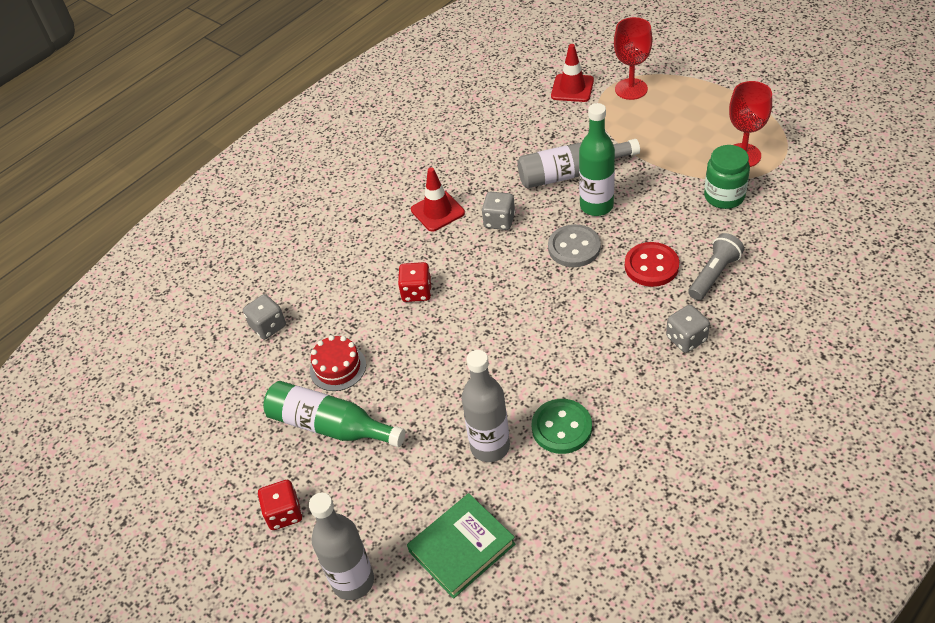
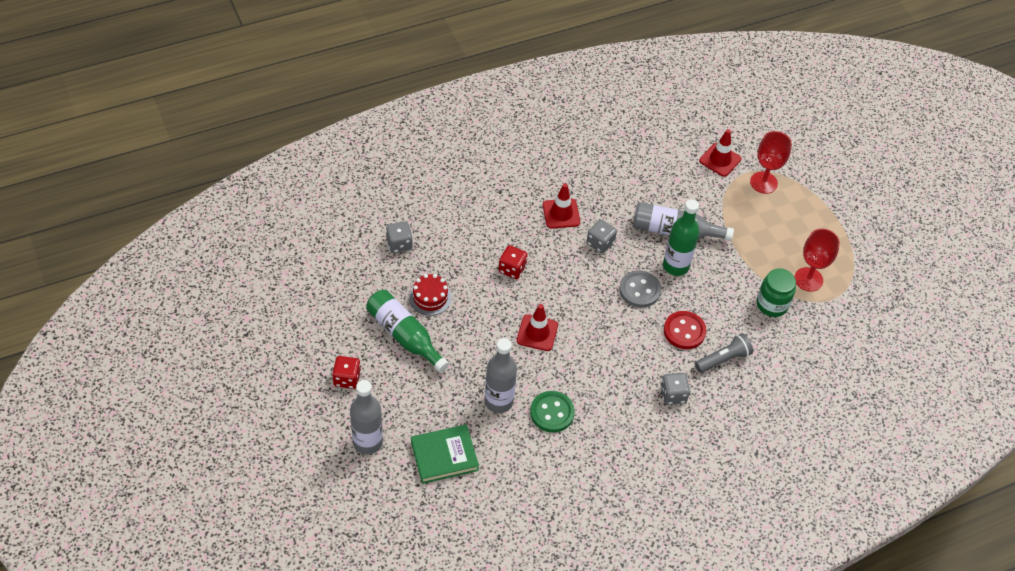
camera: 15 degrees right, 5 degrees up
(488, 346) = (537, 333): none -> red traffic cone

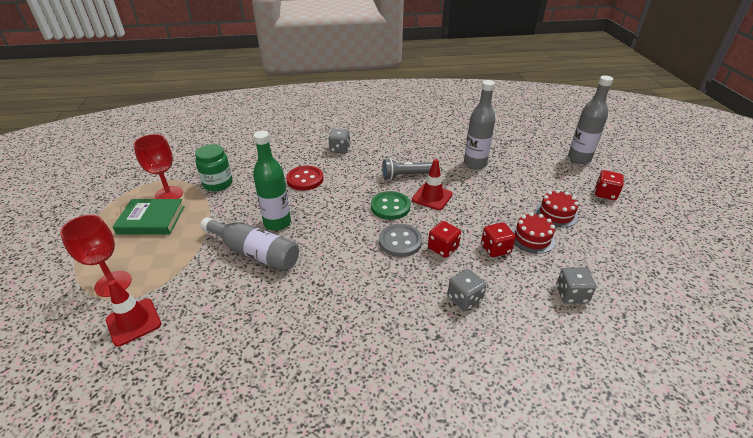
camera: 160 degrees left, 15 degrees down
(404, 335) = (556, 213): green bottle -> red cake
(444, 456) = (519, 145): green book -> green book (151, 220)
(464, 278) = (495, 249): none -> red dice
(552, 412) = (435, 153): green button -> green button (390, 207)
(561, 214) = (369, 293): red traffic cone -> none
(600, 243) = (340, 255): grey dice -> grey dice (464, 299)
(639, 290) = (324, 211): grey button -> grey button (400, 241)
(723, 359) = (287, 160): grey flashlight -> grey flashlight (404, 176)

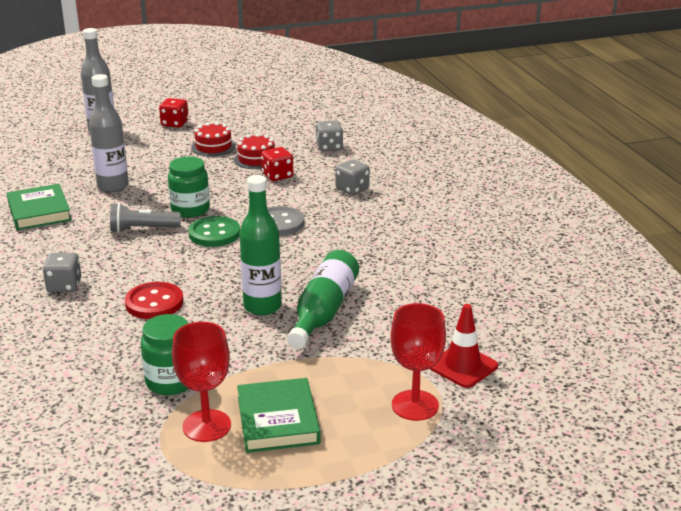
camera: 100 degrees left, 10 degrees down
(255, 252) = (324, 311): grey bottle -> green bottle
(404, 176) = (142, 229): grey flashlight -> grey flashlight turned 105 degrees clockwise
(432, 197) = (190, 210): red traffic cone -> green jar
(438, 138) = (39, 211): none -> green book
(443, 248) = (283, 200): red dice -> none

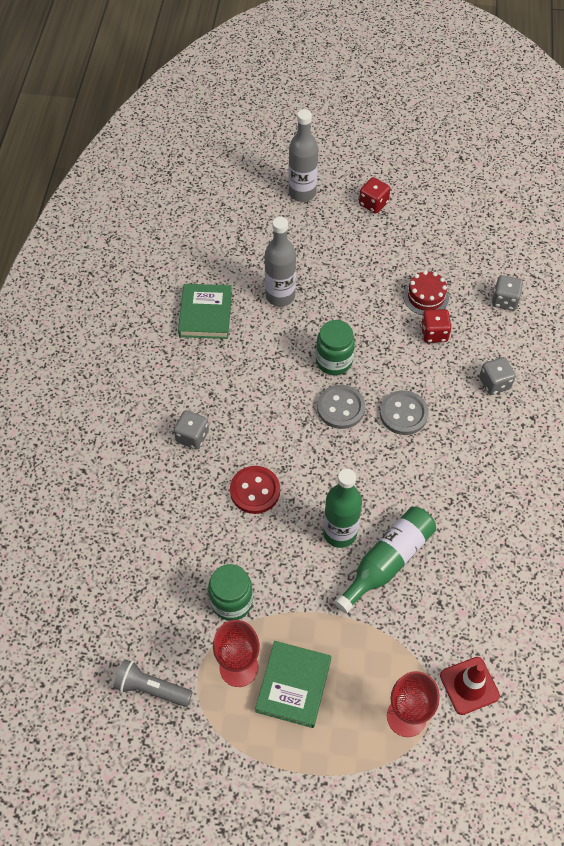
camera: 25 degrees right, 30 degrees up
(142, 229) = (282, 376): grey flashlight -> grey flashlight (151, 688)
(213, 147) = (394, 260): red cake -> none
(214, 234) = (341, 408): green button -> grey button

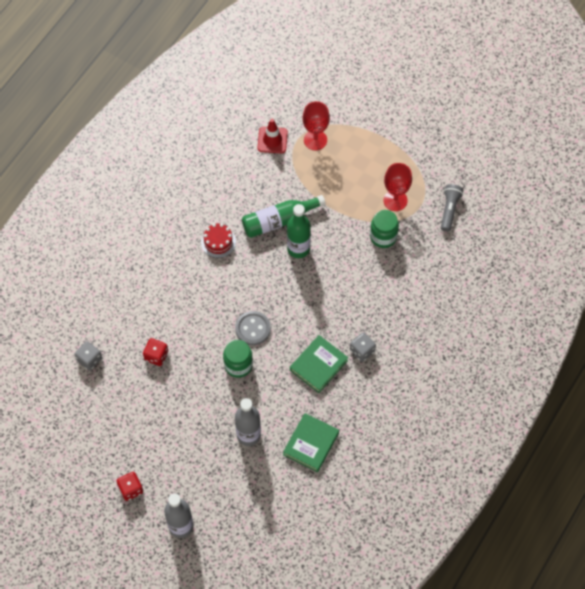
camera: 155 degrees left, 5 degrees up
(151, 688) = (449, 210): grey flashlight -> grey flashlight turned 120 degrees counterclockwise
(255, 491) = (338, 297): red button -> none
(293, 685) = (369, 179): green book -> green book (318, 365)
(403, 414) = (214, 307): grey button -> none
(426, 297) = (143, 387): red cake -> red cake (218, 242)
(494, 383) = (140, 302): grey dice -> none

